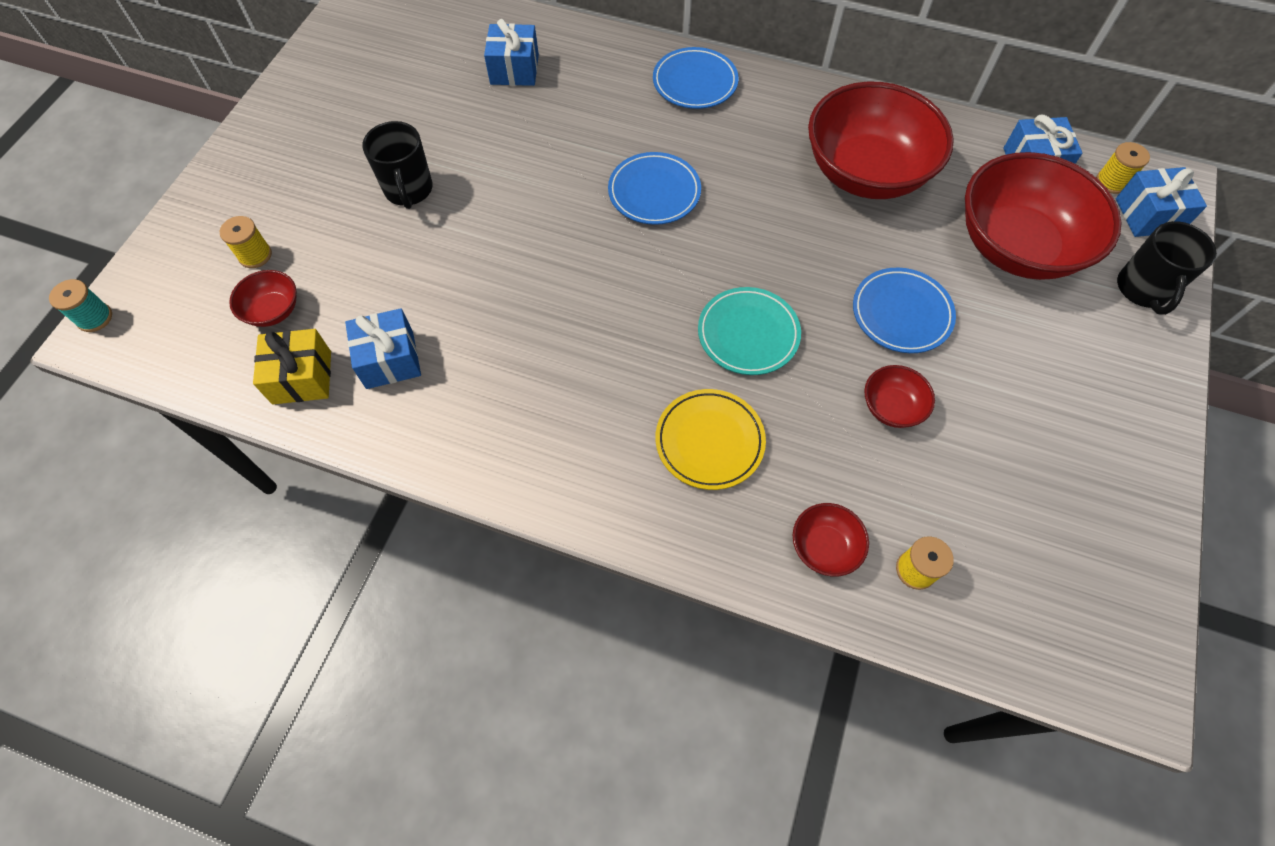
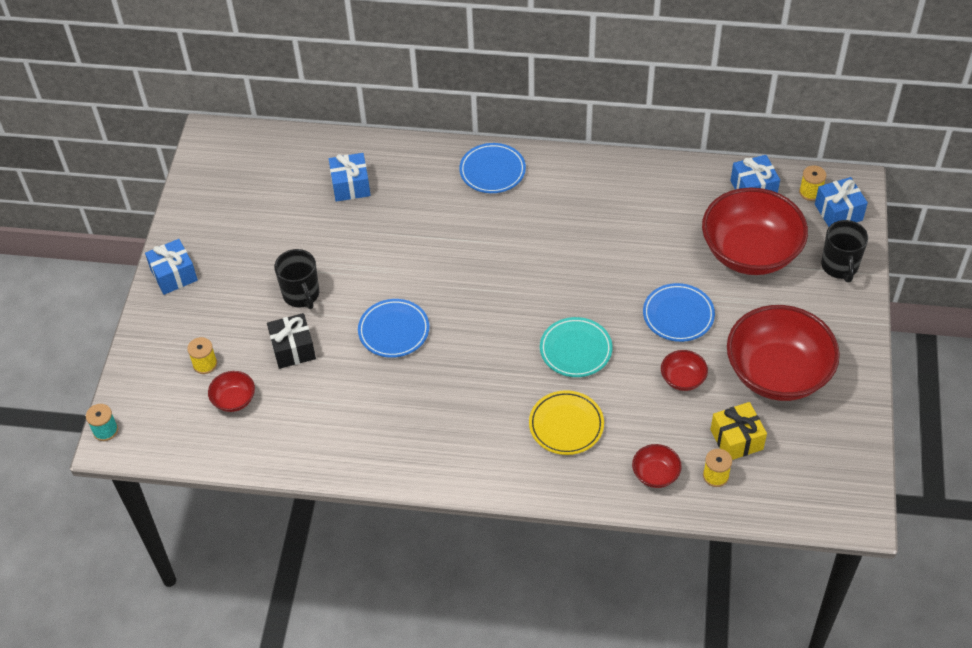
camera: 10 degrees left, 10 degrees down
(302, 377) = (273, 440): yellow gift -> yellow gift (736, 439)
(373, 258) = (293, 349): none -> black gift
(390, 359) = (330, 416): blue gift -> blue gift (174, 275)
(654, 192) = (484, 262): blue plate -> blue plate (394, 331)
(866, 172) = (634, 218): red bowl -> red bowl (777, 373)

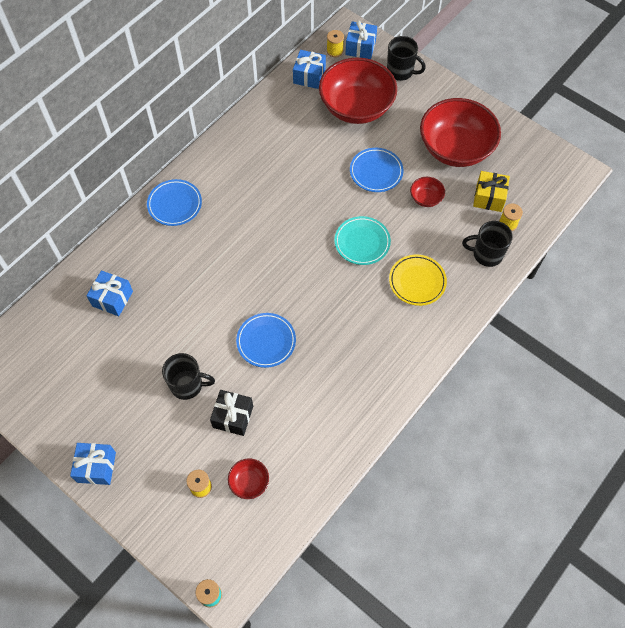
camera: 60 degrees left, 10 degrees up
(655, 474) = (486, 254): red bowl -> black mug

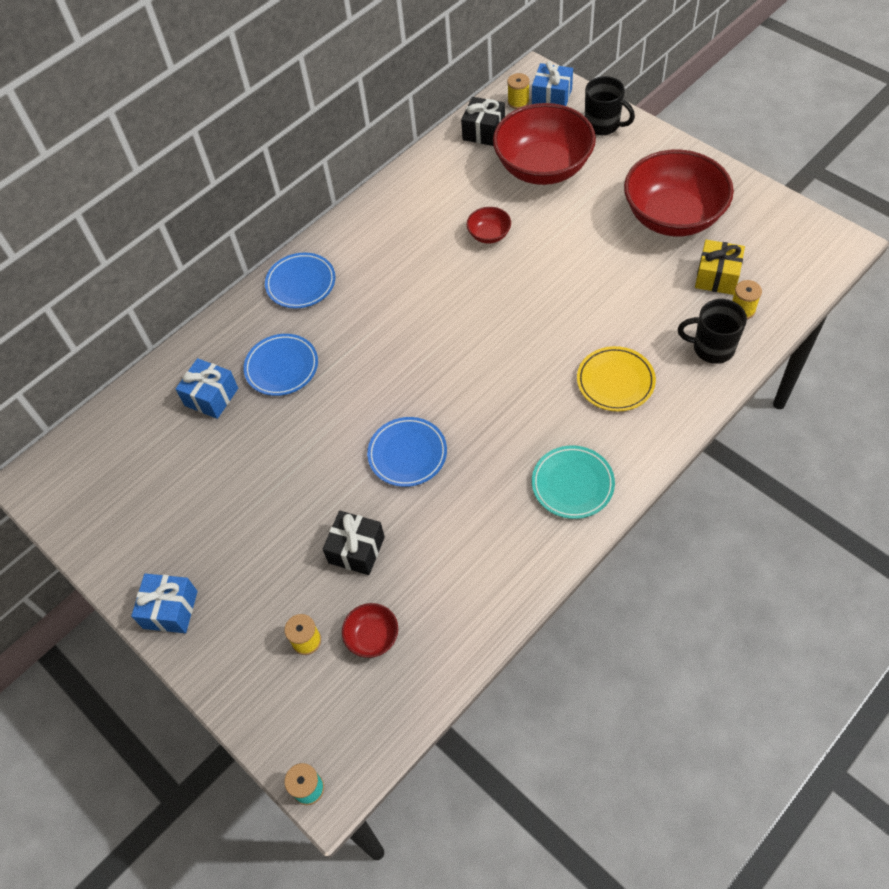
camera: 10 degrees right, 5 degrees down
(187, 385) = (299, 507): black mug -> none
(309, 76) = (483, 131): blue gift -> black gift
(362, 242) = (543, 331): turquoise plate -> turquoise plate (572, 484)
(376, 172) = (565, 245): blue plate -> blue plate (282, 367)
(426, 198) = (631, 277): red bowl -> red bowl (489, 235)

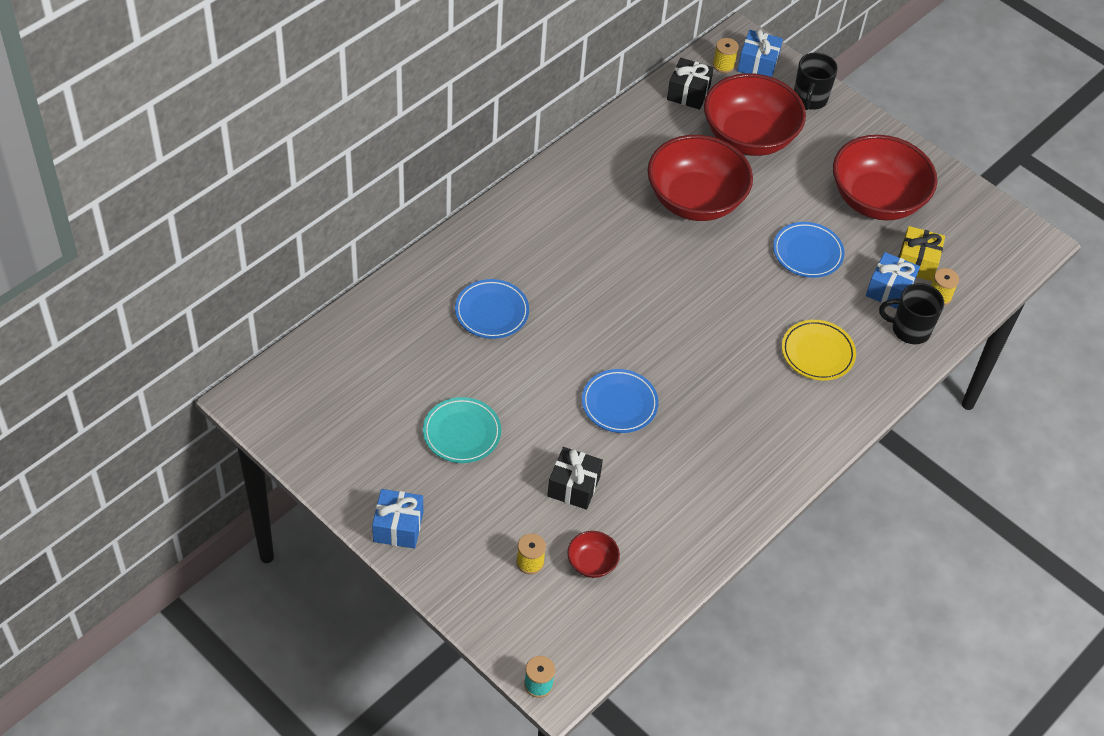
camera: 10 degrees left, 5 degrees down
(211, 397) = (422, 334): blue gift -> blue gift (889, 290)
(301, 283) = (506, 231): blue plate -> blue plate (807, 253)
(489, 235) = (695, 200): red bowl -> red bowl, size x2.34
(572, 484) = (776, 443): turquoise plate -> turquoise plate (462, 433)
(603, 125) = (809, 99): black mug -> black mug turned 75 degrees clockwise

